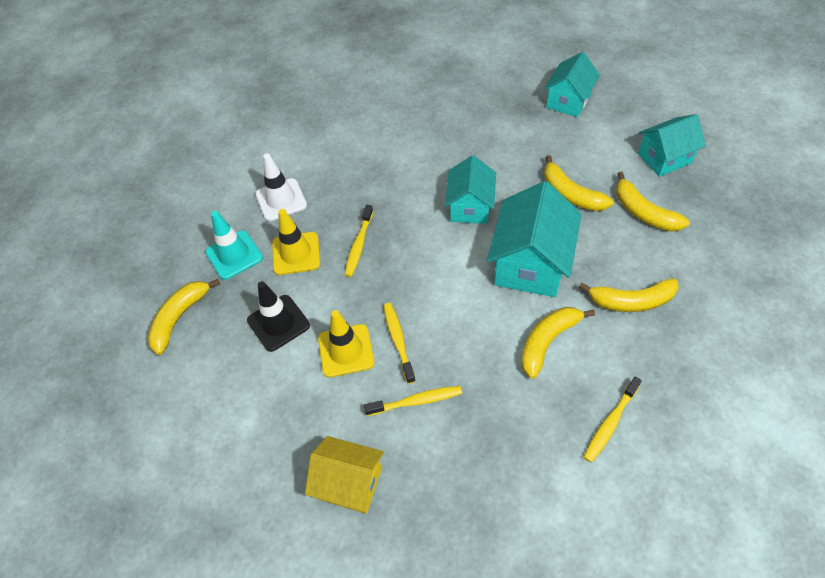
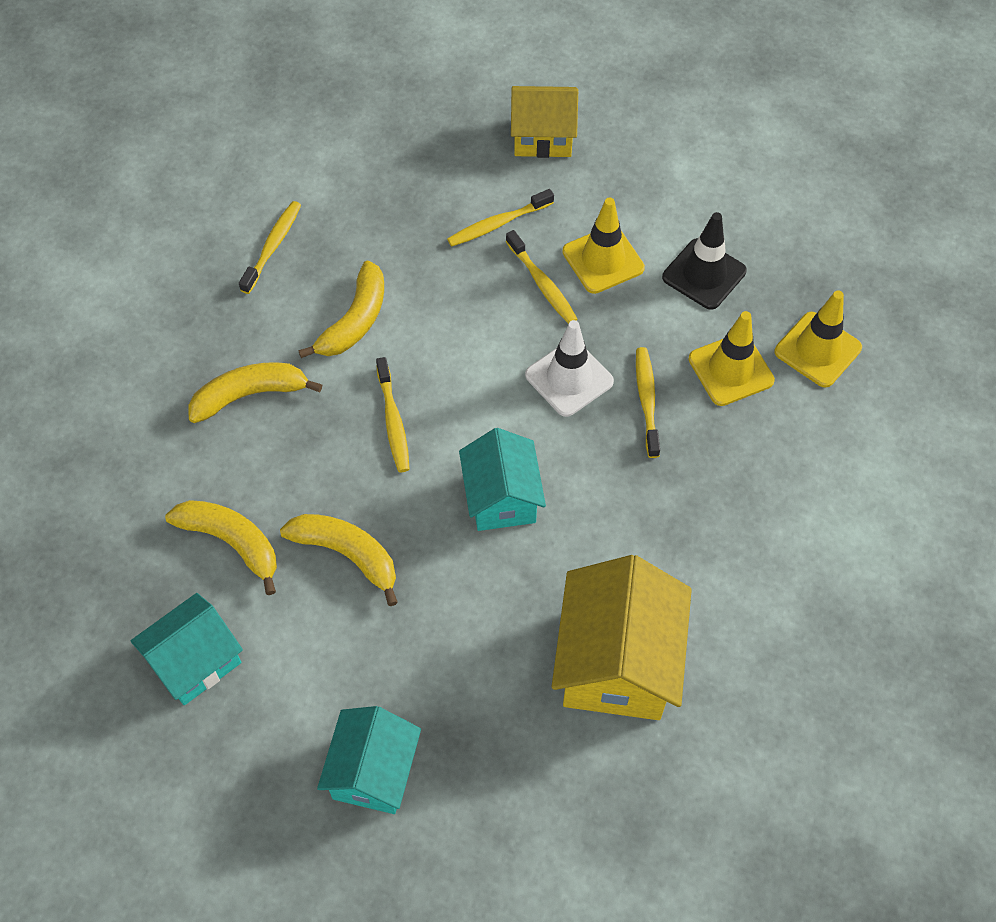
camera: 160 degrees right, 5 degrees up
(179, 318) = (835, 255): yellow banana -> none
(234, 255) = (817, 350): turquoise traffic cone -> yellow traffic cone
(281, 200) = (801, 451): white traffic cone -> white traffic cone (569, 378)
(431, 122) = (617, 662): none -> yellow house
(530, 264) = (393, 421): turquoise house -> yellow toothbrush

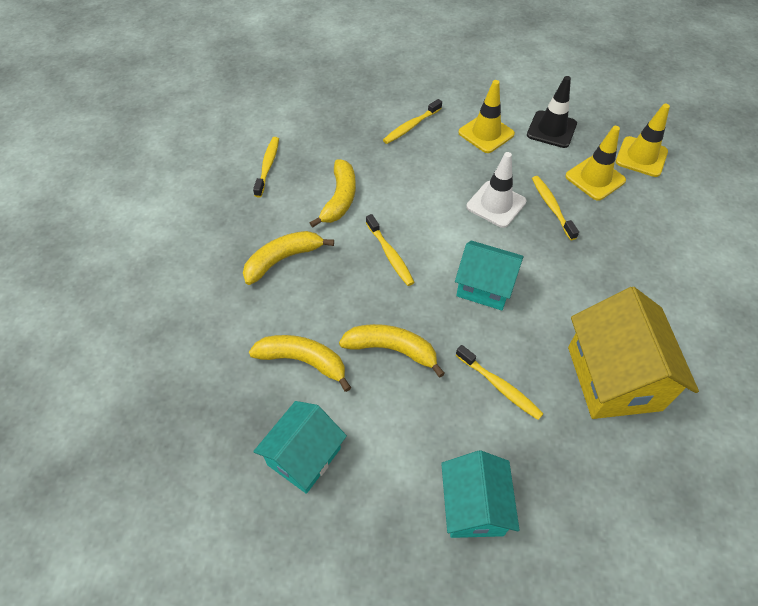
camera: 15 degrees left, 5 degrees down
(501, 498) = (484, 287): turquoise house -> turquoise house turned 45 degrees counterclockwise
(542, 284) = (454, 154): yellow toothbrush -> yellow toothbrush (499, 386)
(543, 137) = (419, 76): yellow house -> none

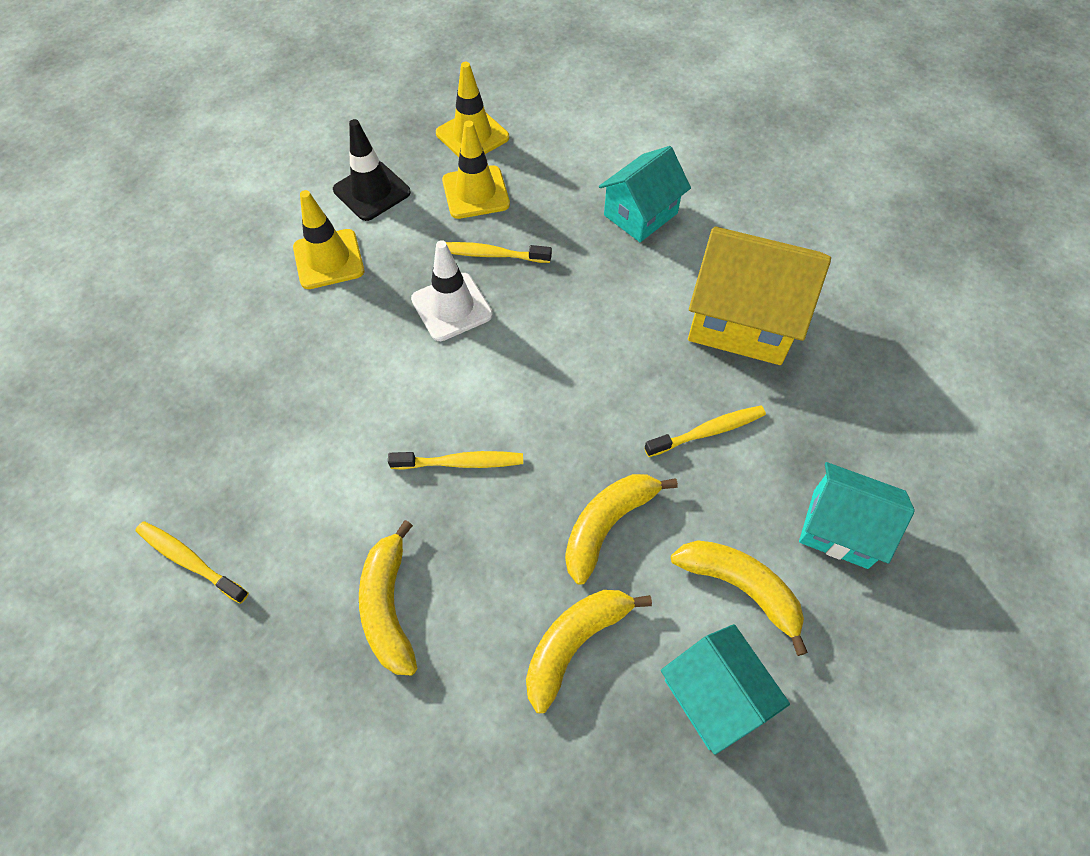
camera: 65 degrees left, 5 degrees up
(339, 199) = (324, 484): yellow banana -> yellow banana (740, 588)
(411, 126) = (251, 336): yellow toothbrush -> none
(484, 287) = (568, 380): turquoise house -> turquoise house (640, 214)

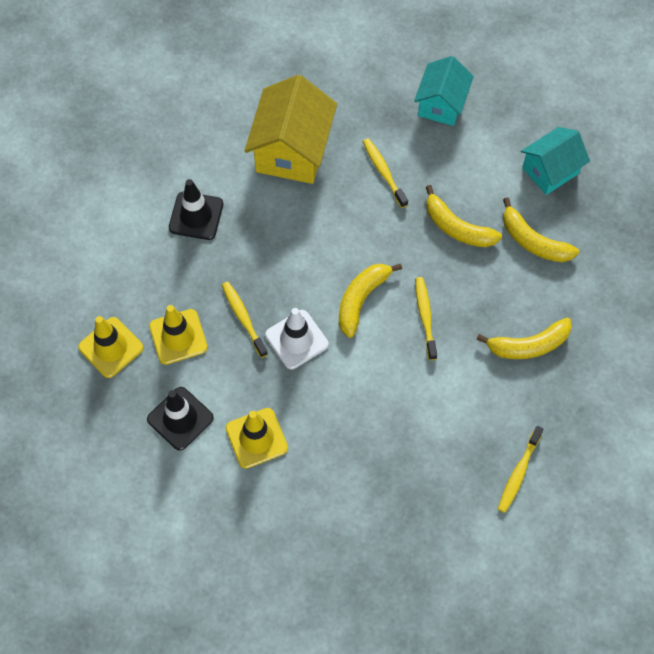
camera: 95 degrees left, 5 degrees up
(491, 254) = (243, 318): yellow toothbrush -> yellow toothbrush turned 150 degrees clockwise
(640, 214) = (196, 216): turquoise house -> black traffic cone
(740, 588) = (486, 156): yellow banana -> yellow banana (361, 299)

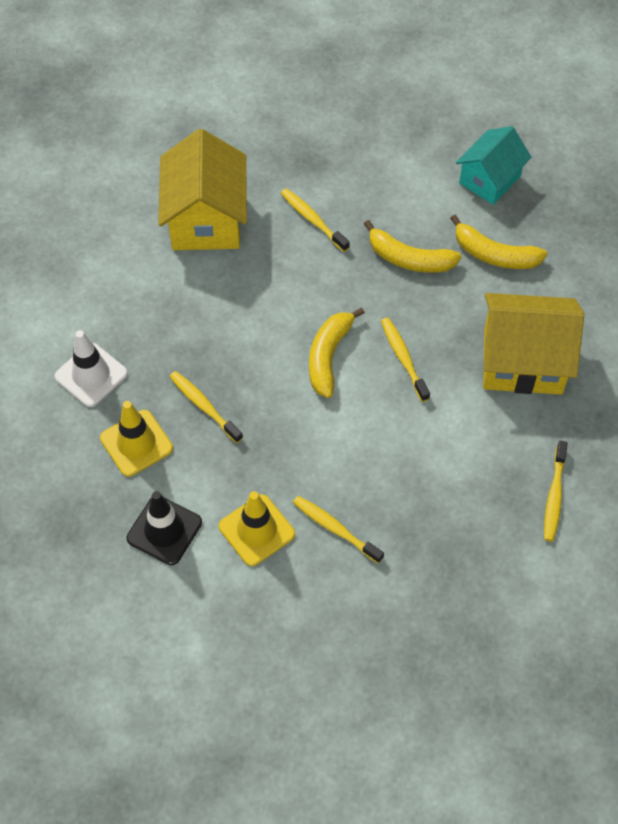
camera: 15 degrees left, 5 degrees down
(111, 347) = (62, 473): yellow traffic cone -> none
(196, 216) = (119, 311): black traffic cone -> none
(296, 339) = (270, 415): white traffic cone -> white traffic cone (91, 375)
(322, 453) = (335, 528): none -> yellow toothbrush
(441, 104) = (353, 137): turquoise house -> none
(528, 345) = (523, 361): yellow banana -> yellow house

